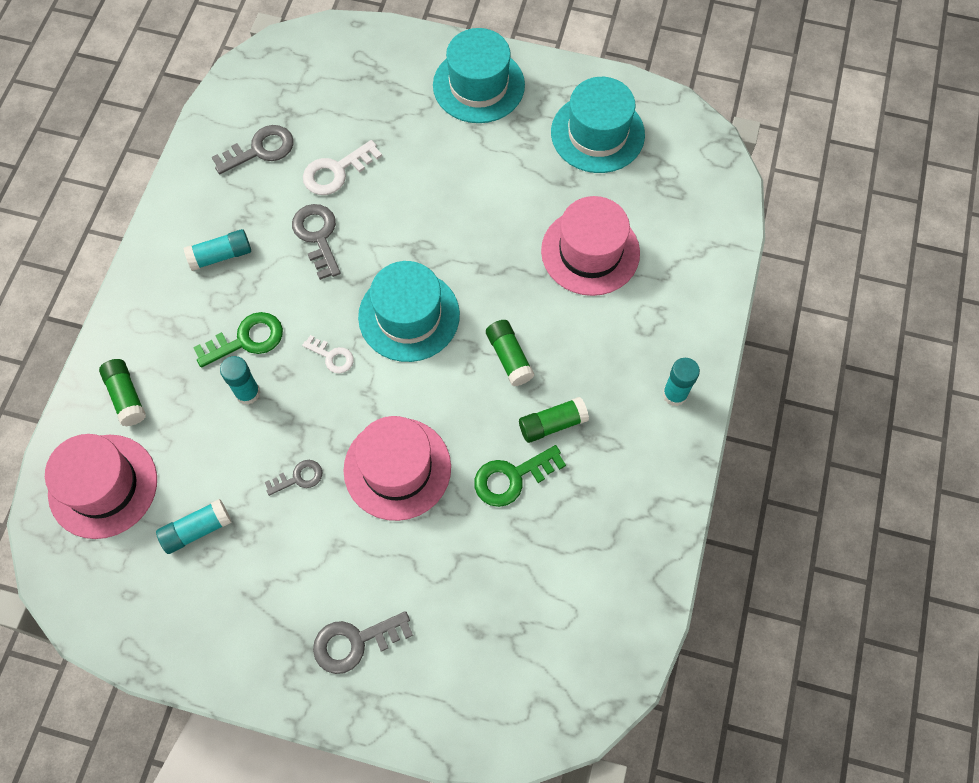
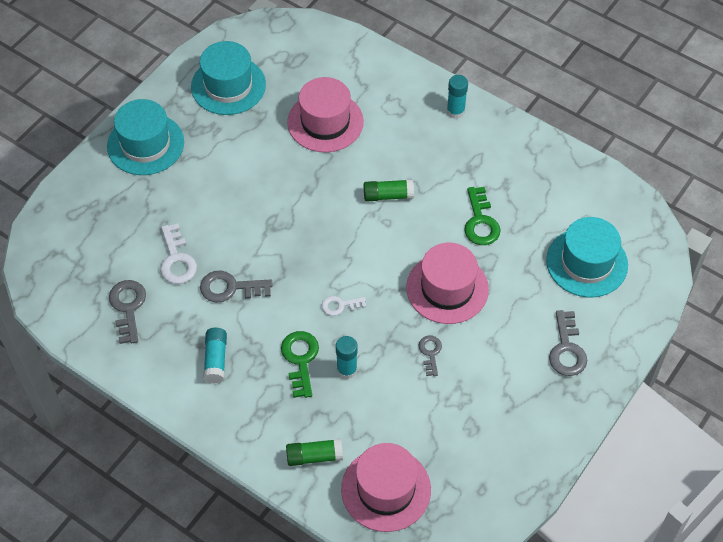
camera: 70 degrees left, 10 degrees down
(197, 530) = (447, 431): turquoise glue stick -> none
(332, 356) = (340, 305): white key -> white key turned 150 degrees counterclockwise
(409, 316) = (327, 247): turquoise hat -> turquoise hat (587, 262)
(552, 424) = (450, 186): green glue stick -> none

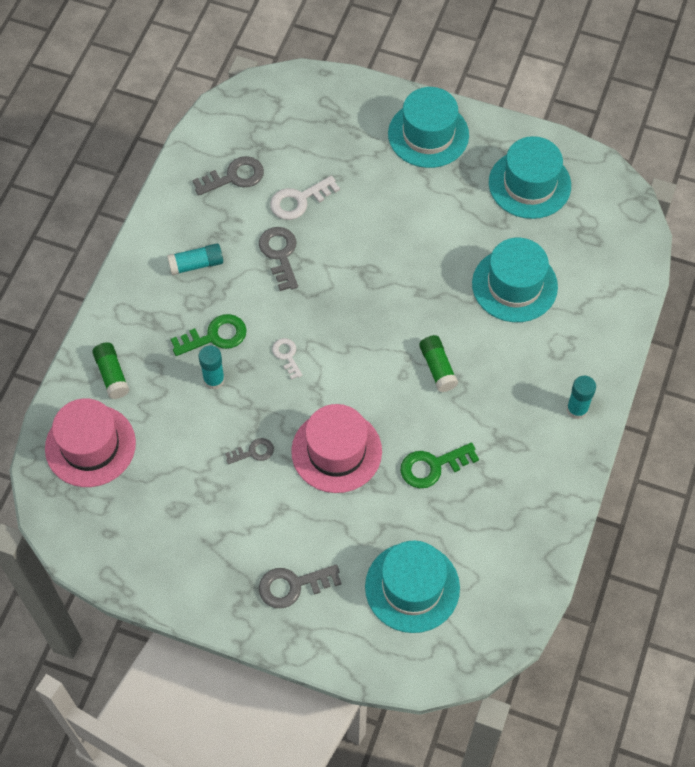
camera: 75 degrees right, 5 degrees up
(325, 122) = (514, 285): pink hat -> turquoise hat

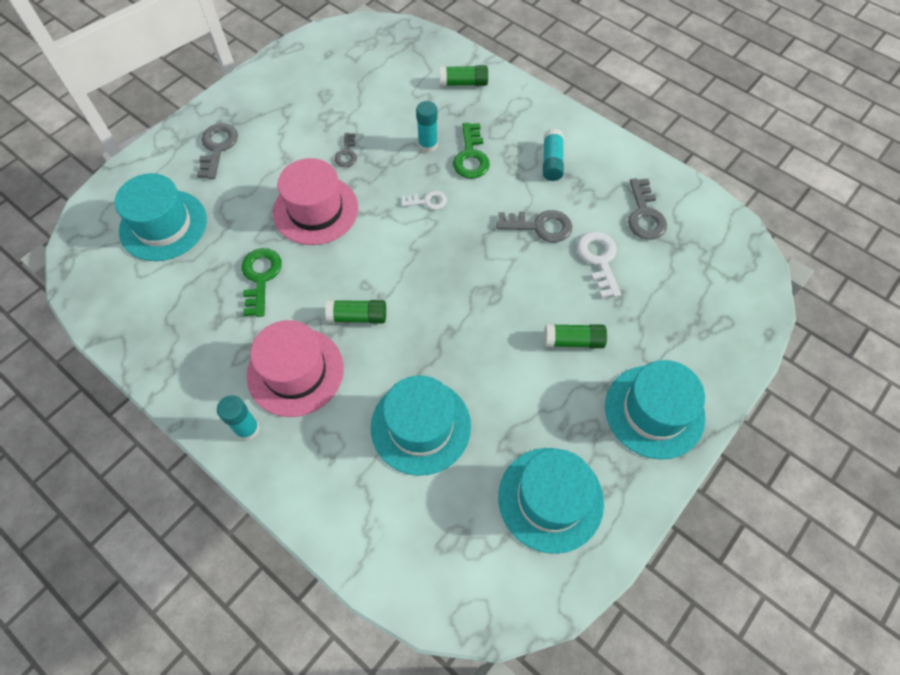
camera: 110 degrees right, 0 degrees up
(90, 446) = (406, 58): pink hat -> pink hat (295, 371)
(390, 201) = (573, 341): none -> green glue stick

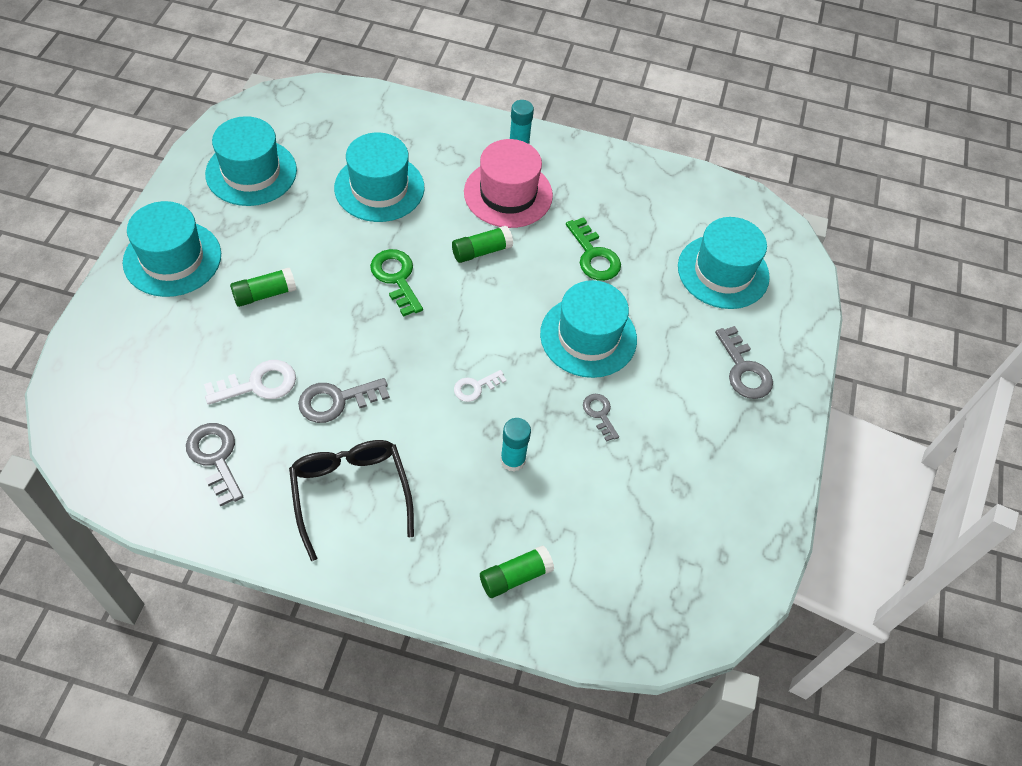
camera: 150 degrees right, 5 degrees down
(316, 210) = (588, 336): pink hat -> turquoise hat
(471, 156) = (453, 463): green key -> green key (396, 278)
(552, 162) = (350, 492): turquoise glue stick -> black glasses
(599, 260) = (258, 384): white key -> white key turned 75 degrees counterclockwise

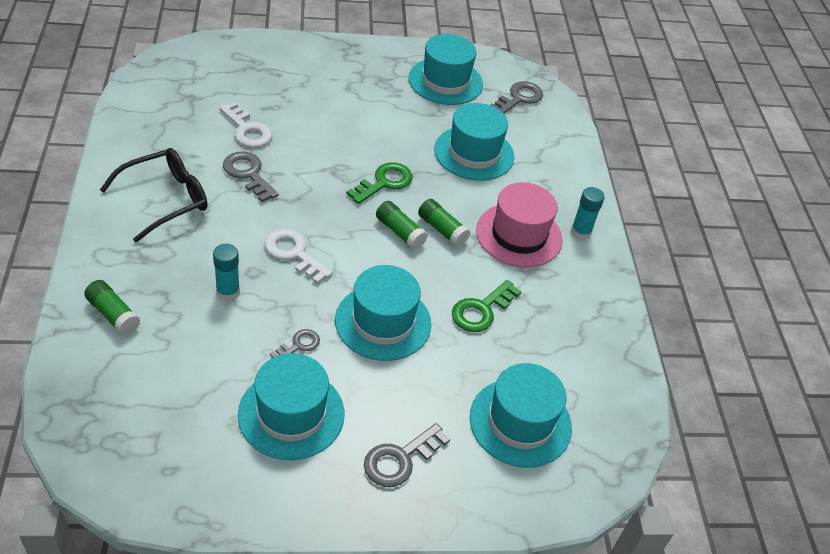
camera: 70 degrees right, 10 degrees down
(172, 258) = (341, 63): turquoise hat -> turquoise hat (291, 414)
(215, 458) = (175, 124): grey key -> grey key (519, 98)
(265, 294) = (331, 114): green glue stick -> green glue stick (400, 232)
(475, 387) = (294, 253): white key -> white key, size x1.62

